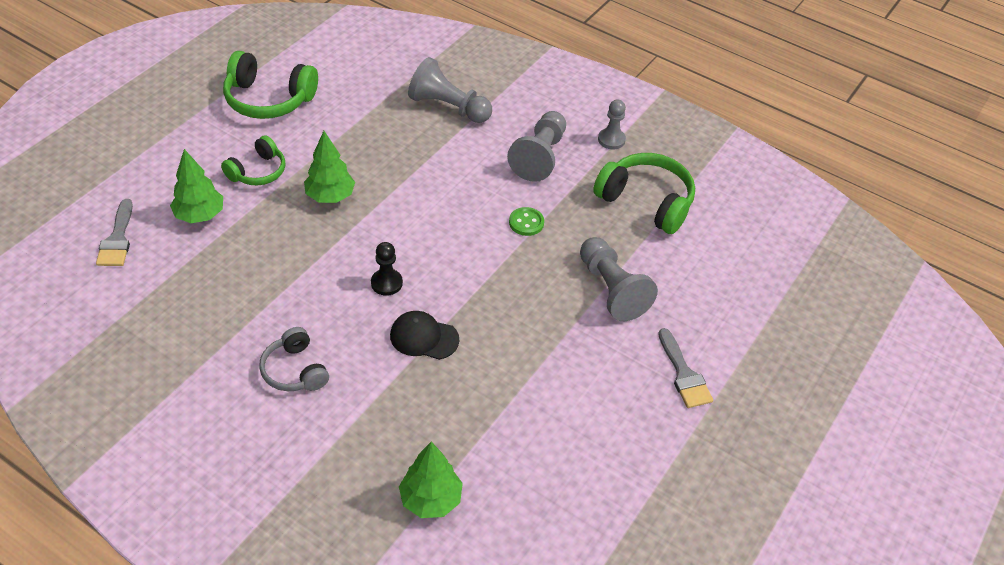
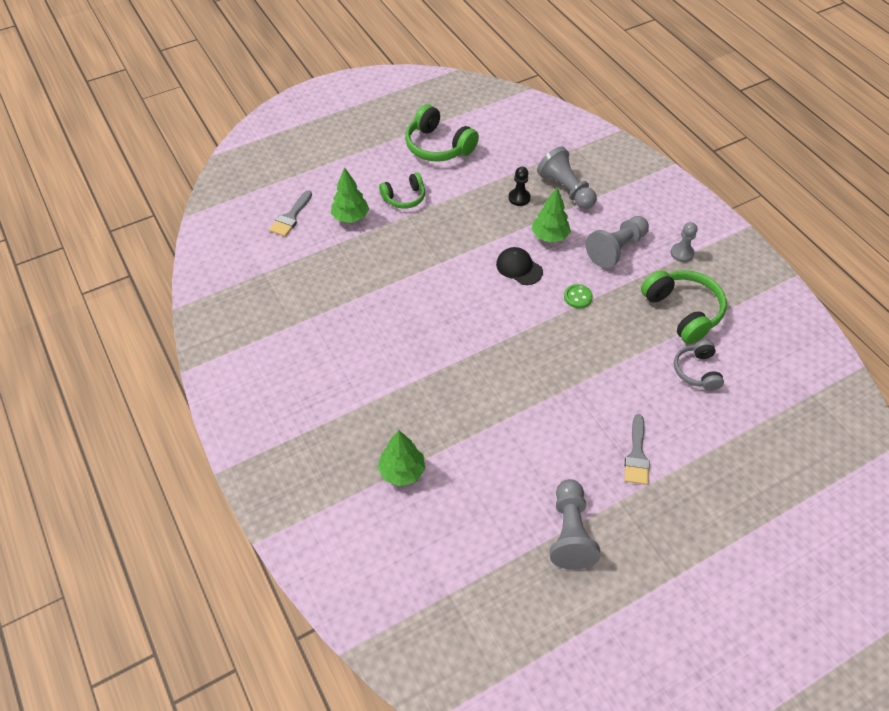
camera: 30 degrees right, 5 degrees up
(295, 370) = (358, 347): grey headphones -> grey headphones (697, 371)
(330, 196) = (444, 231): green tree -> green tree (549, 236)
(386, 283) = (451, 308): black pawn -> black pawn (519, 198)
(424, 337) = (457, 356): black cap -> black cap (519, 268)
(611, 290) = (616, 370): grey pawn -> grey pawn (570, 533)

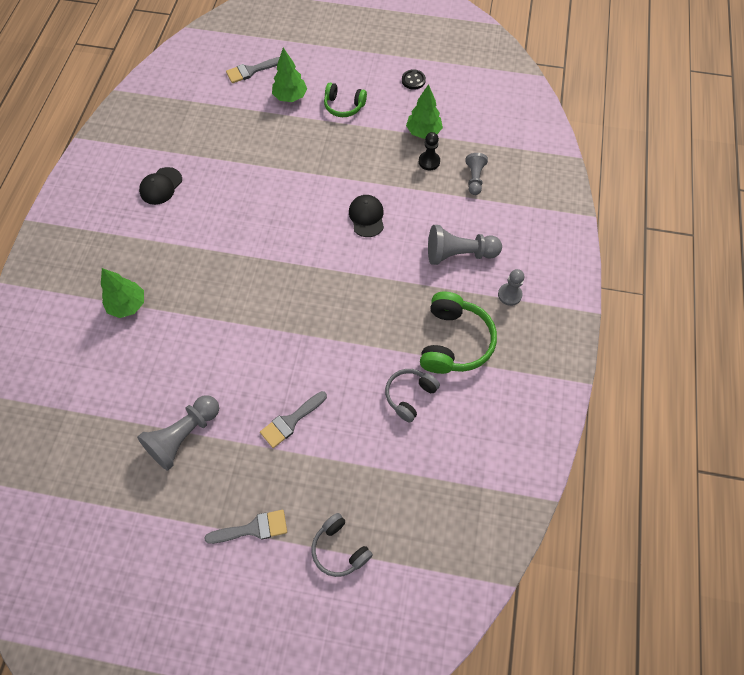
camera: 40 degrees right, 10 degrees up
(317, 358) = (161, 186): none -> black cap
(438, 146) = (413, 80): green headphones -> black button
(549, 236) = (418, 208): green tree -> green tree (423, 132)
(566, 189) = (474, 178): grey pawn -> grey pawn, size x0.60
(577, 297) = (385, 270): green button -> none
(701, 554) = (253, 528): none -> grey brush
(774, 514) = (339, 549): none -> grey headphones

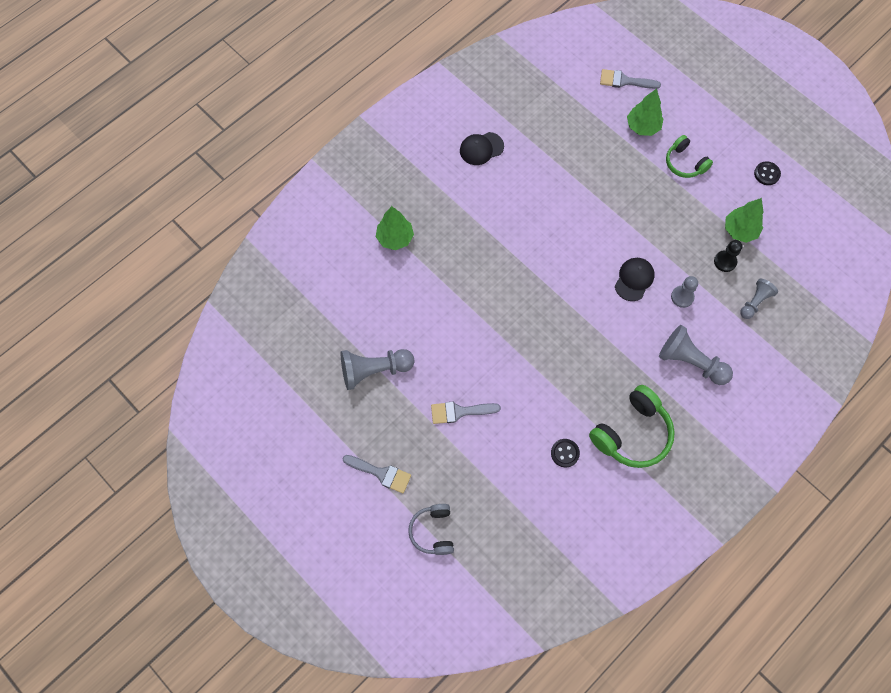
camera: 35 degrees right, 5 degrees up
(409, 396) = (565, 453): grey headphones -> black button
(509, 295) = (709, 425): grey pawn -> grey pawn (682, 297)

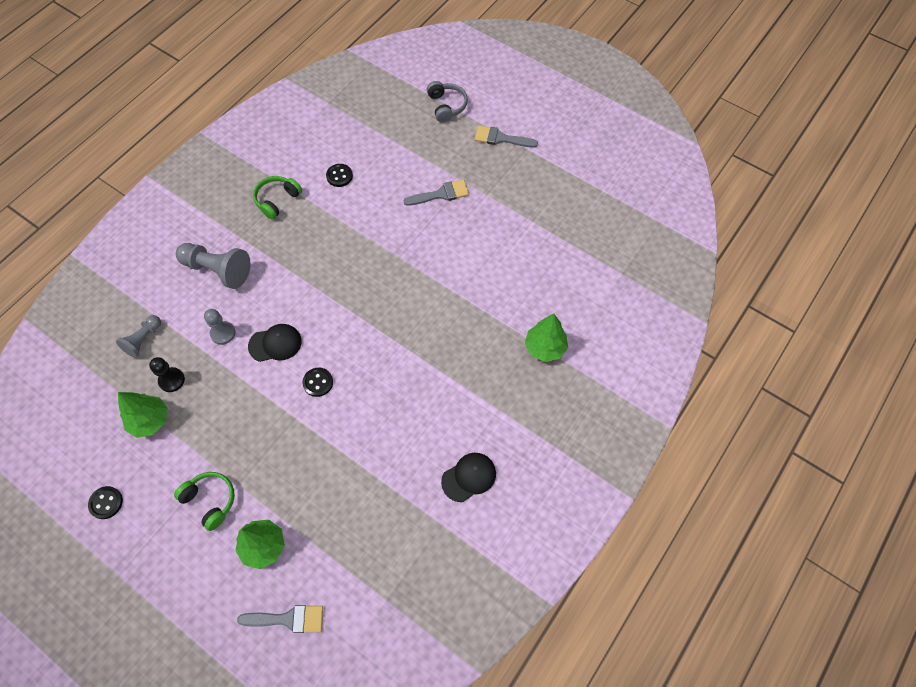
camera: 170 degrees right, 5 degrees down
(374, 370) = (530, 216): grey pawn -> none
(597, 239) = (318, 382): none -> black button
(632, 433) = (277, 200): green headphones -> green headphones, size x0.62
(634, 279) = (275, 344): black cap -> black cap turned 120 degrees counterclockwise

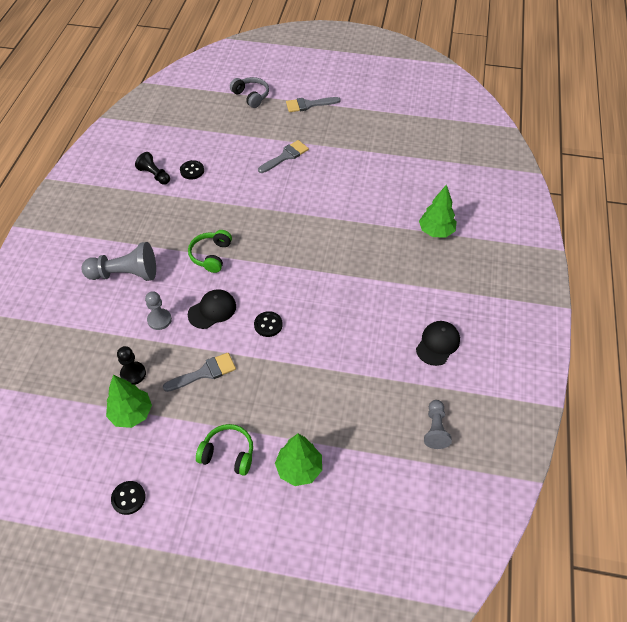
camera: 25 degrees left, 10 degrees down
(143, 340) = (86, 353): grey pawn -> grey pawn (435, 429)
(277, 200) = (148, 205): green headphones -> green headphones (211, 255)
(288, 619) = (357, 516): grey brush -> grey brush (204, 373)
(301, 167) = (154, 175): none -> black pawn

